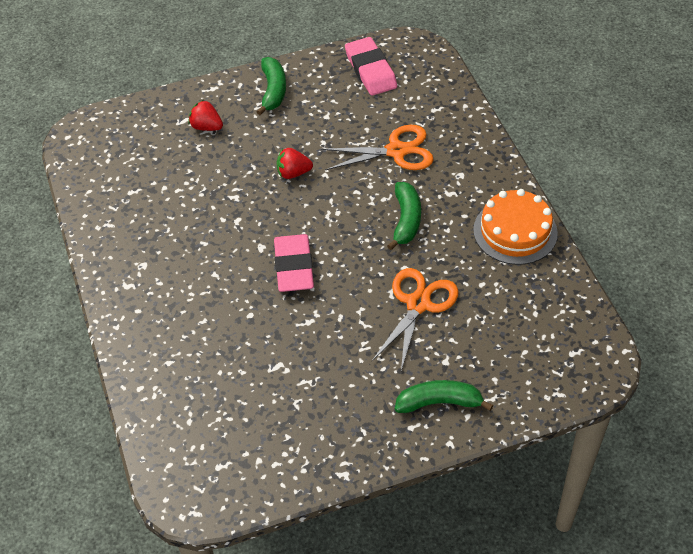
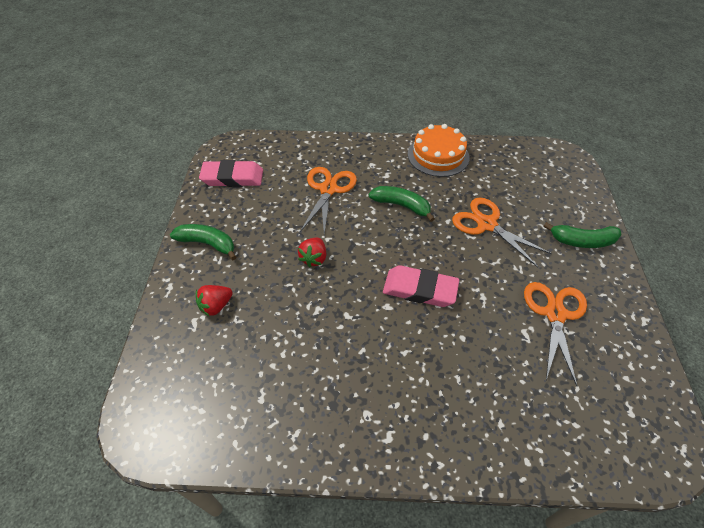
camera: 70 degrees left, 0 degrees up
(314, 388) = (555, 314): none -> orange scissors
(439, 402) = (582, 241): green banana -> green banana turned 105 degrees counterclockwise

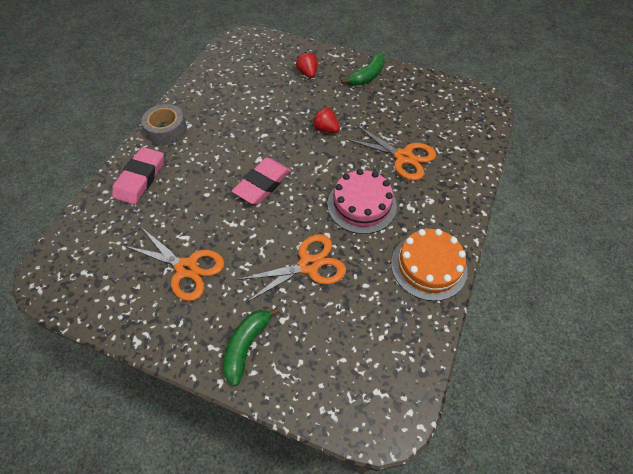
camera: 110 degrees right, 5 degrees up
(232, 177) = (440, 99): pink eraser -> pink eraser (140, 178)
(388, 440) = (166, 130): none -> grey tape
(402, 206) = (361, 204): green banana -> pink cake

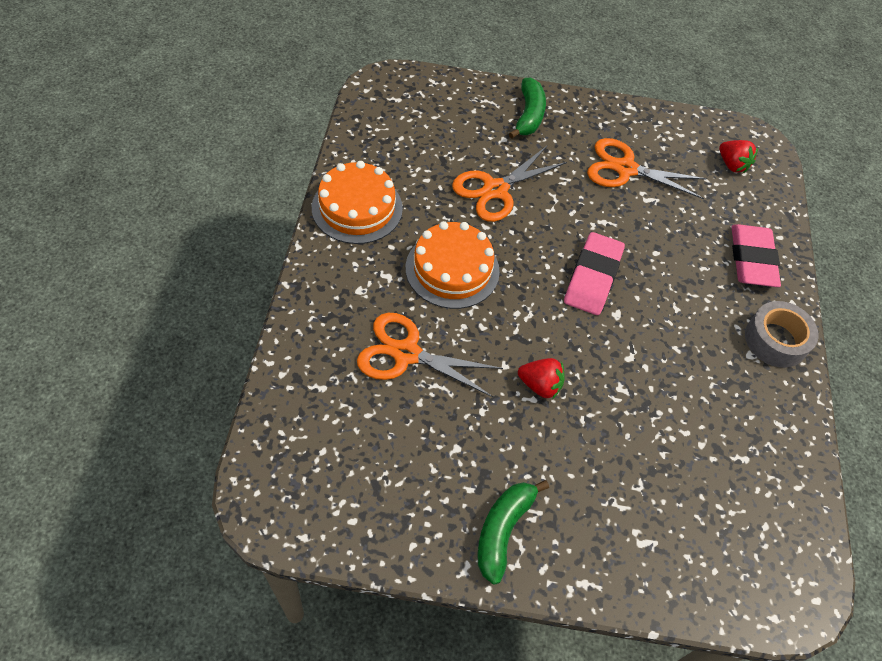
camera: 160 degrees right, 0 degrees up
(308, 73) = (618, 514): red strawberry -> red strawberry (732, 165)
(361, 204) = (452, 269): pink cake -> orange cake

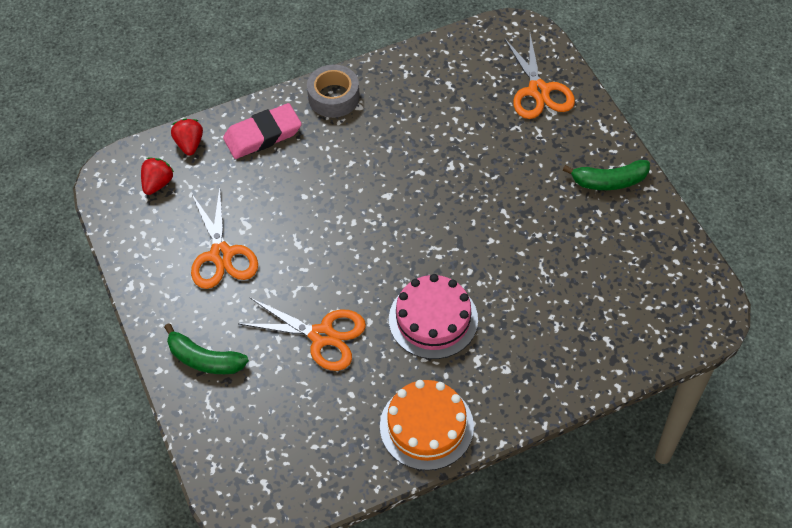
camera: 115 degrees left, 0 degrees up
(406, 353) = (534, 304): orange scissors -> orange scissors (538, 91)
(452, 269) = (433, 319): orange cake -> pink cake
(529, 115) = (204, 359): green banana -> green banana turned 135 degrees counterclockwise
(540, 385) = (489, 212): red strawberry -> red strawberry (189, 144)
(593, 277) = (364, 225): pink eraser -> none

